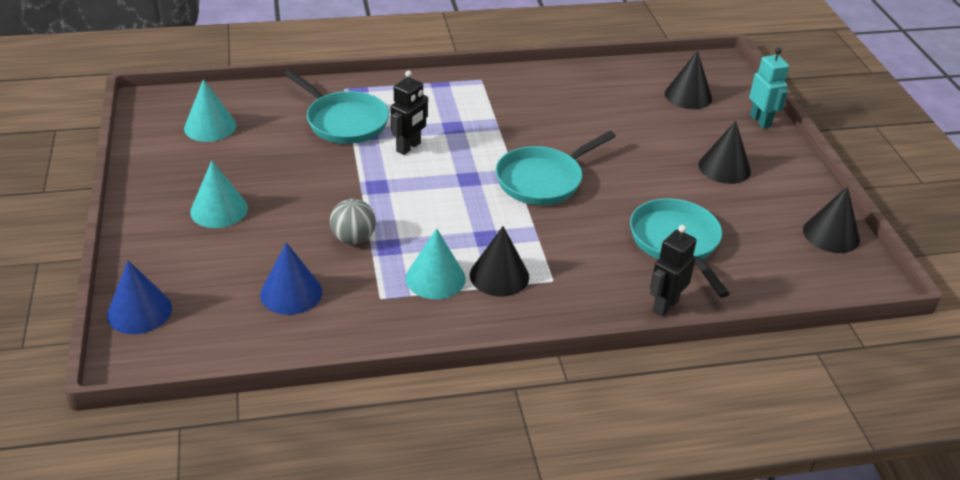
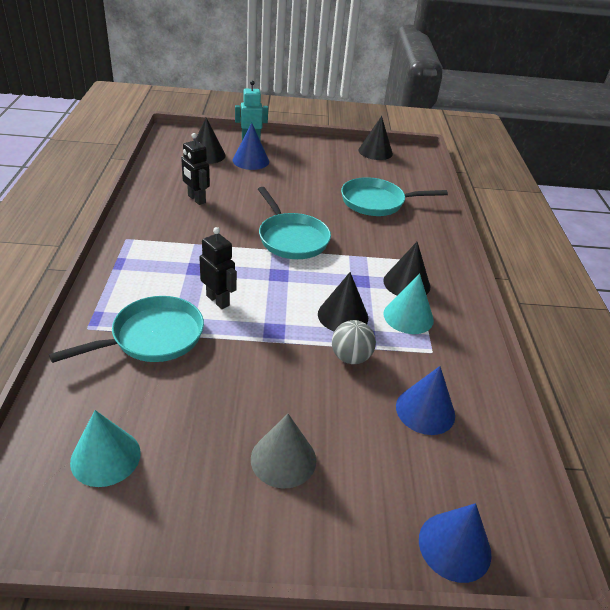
camera: 80 degrees left, 0 degrees up
(219, 210) = (283, 459): turquoise cone -> grey cone
(665, 305) = (439, 222): black robot -> black robot (196, 199)
(702, 128) = (250, 160): none -> blue cone
(724, 167) = (299, 165): black cone -> black cone (343, 316)

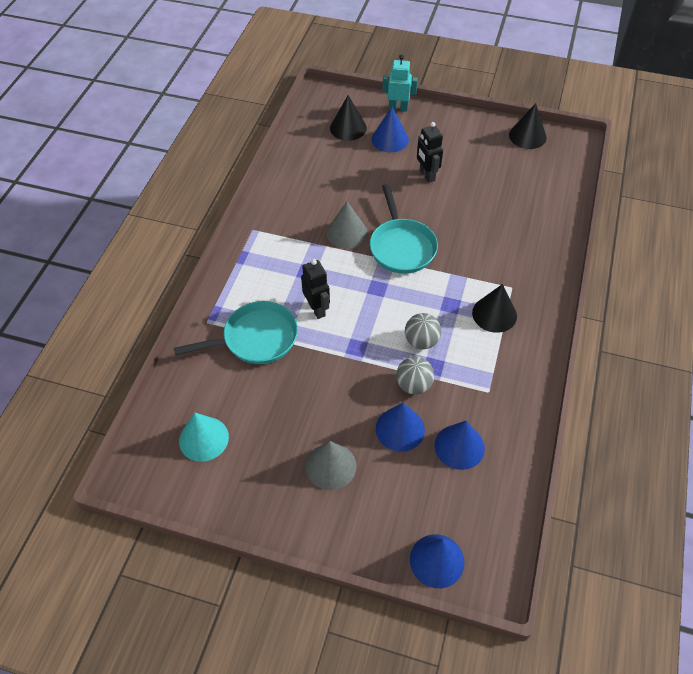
camera: 20 degrees right, 15 degrees up
(196, 199) = (324, 187): black robot -> black robot (427, 175)
(231, 232) = (347, 233): none -> grey cone
(343, 316) = (421, 341): black cone -> grey ball
(352, 404) = (400, 429): none -> blue cone
(377, 202) = (502, 209): turquoise pan -> none
(408, 316) = (481, 351): turquoise cone -> none

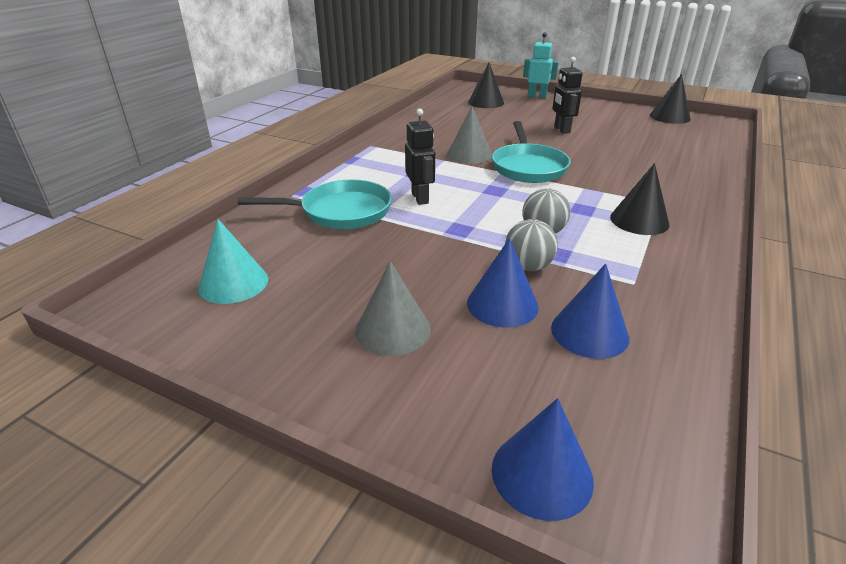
camera: 10 degrees right, 20 degrees down
(390, 139) = (526, 110): blue cone -> none

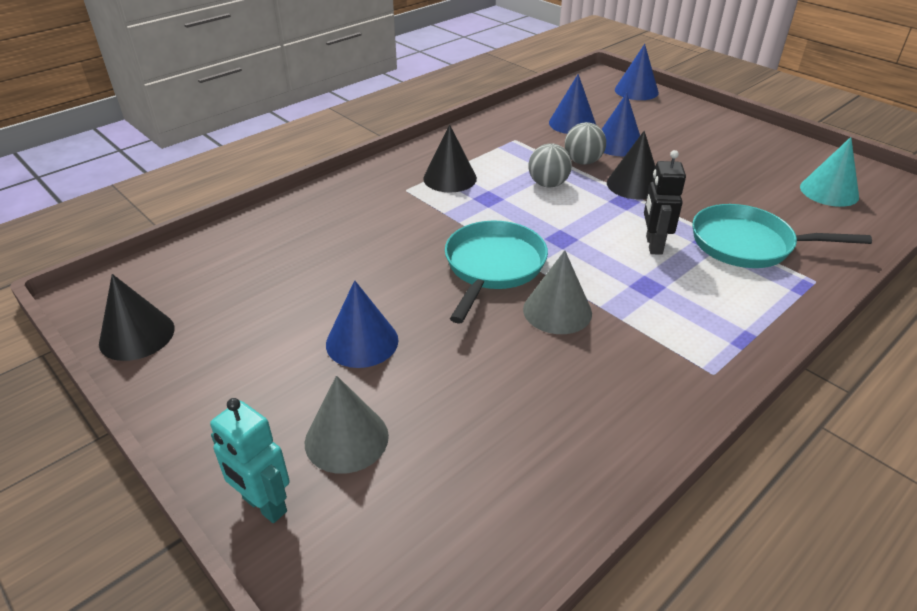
camera: 160 degrees left, 5 degrees up
(393, 329) = (698, 144): grey cone -> grey cone (346, 439)
(486, 102) = (410, 506): black cone -> black cone (634, 185)
(561, 130) = (362, 342): black robot -> blue cone

